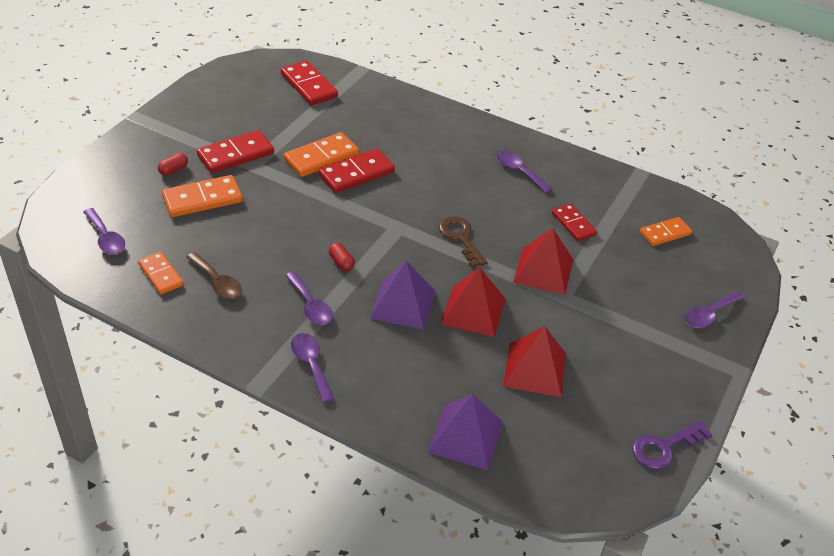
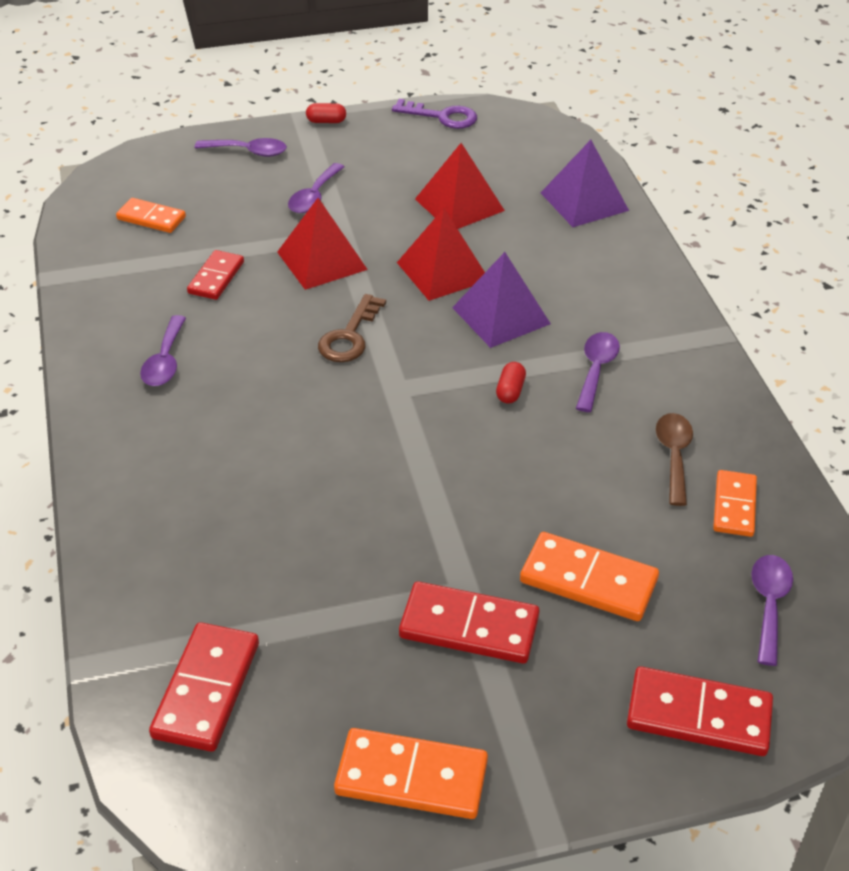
camera: 130 degrees left, 0 degrees up
(173, 170) = (584, 660): red capsule -> red capsule (326, 121)
(311, 364) = (656, 320): purple spoon -> purple spoon (314, 196)
(321, 157) = (360, 539): orange domino -> orange domino (411, 777)
(356, 173) = (349, 485): red domino -> red domino (698, 715)

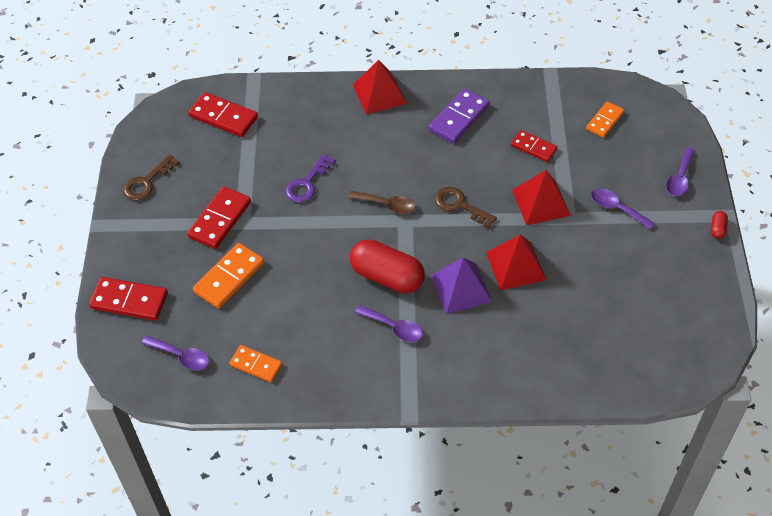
camera: 105 degrees right, 10 degrees up
(165, 361) = (459, 118): purple spoon -> purple domino
(411, 777) = (147, 182): orange domino -> brown key
(442, 117) = (718, 304): purple key -> purple key (307, 183)
(459, 205) = (593, 291): red pyramid -> red pyramid (379, 94)
(510, 391) = (387, 276): red capsule -> red capsule, size x2.45
(584, 201) = (584, 372): purple pyramid -> none
(674, 456) = (306, 346): brown spoon -> brown spoon (387, 205)
(698, 715) = (129, 300): red domino -> red domino turned 75 degrees clockwise

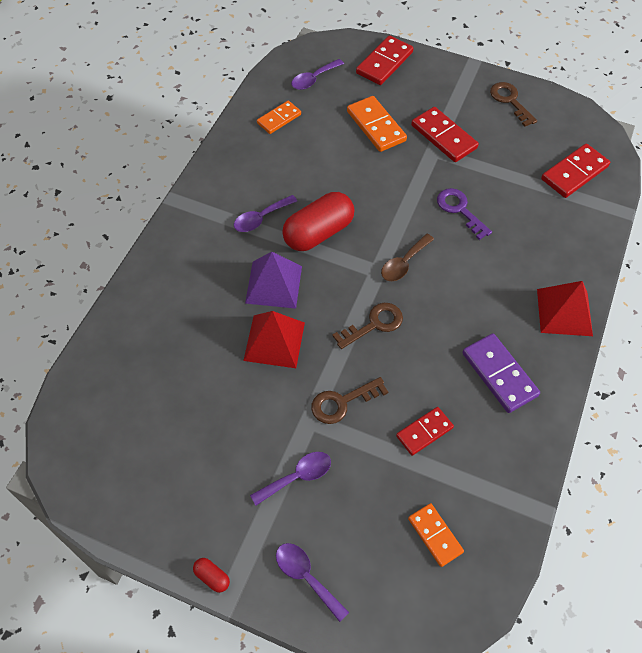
camera: 110 degrees right, 5 degrees up
(541, 202) = (342, 402): red pyramid -> brown key

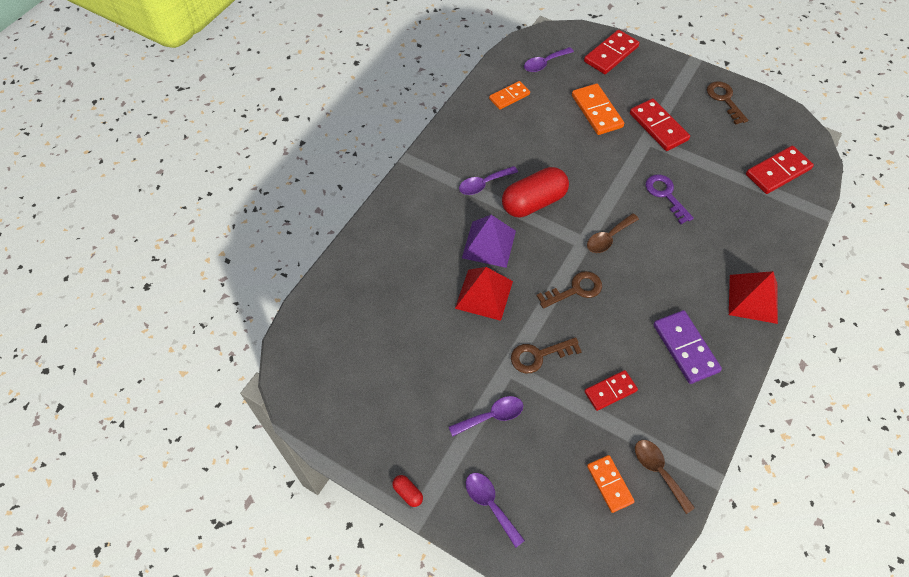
camera: 10 degrees right, 0 degrees up
(486, 513) = (658, 471): none -> brown spoon

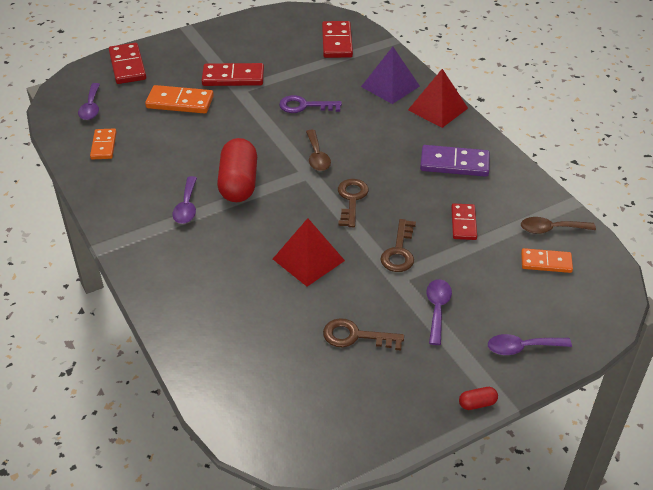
camera: 60 degrees left, 15 degrees down
(489, 244) = (257, 232): purple pyramid -> purple pyramid (390, 86)
(724, 99) = (243, 32): brown key -> brown key (356, 336)

